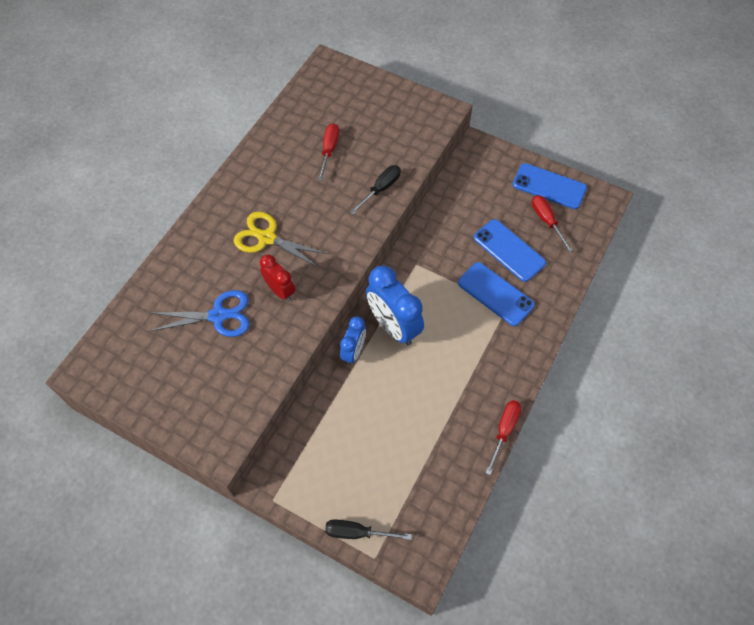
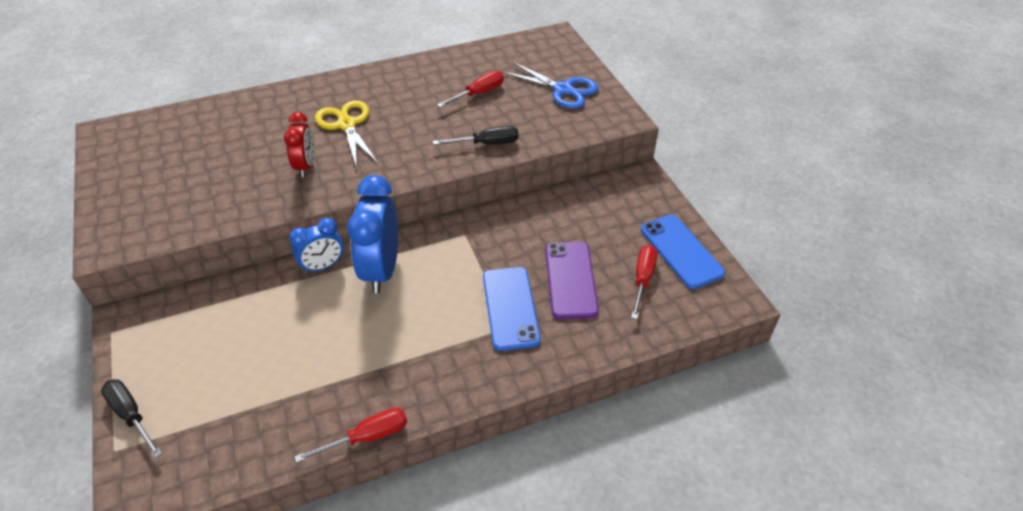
camera: 40 degrees right, 15 degrees down
(218, 316) = (238, 154): blue scissors -> blue scissors (563, 90)
(509, 250) = (570, 280): blue phone -> purple phone

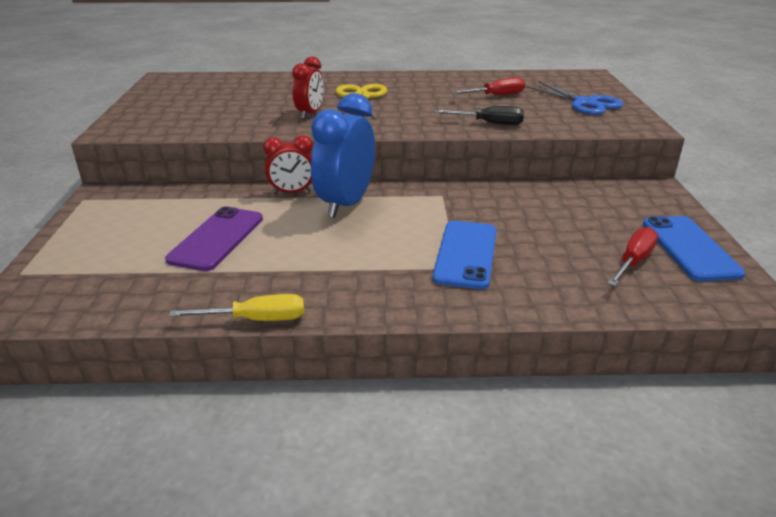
camera: 20 degrees right, 15 degrees down
(131, 415) = (54, 254): black screwdriver -> none
(323, 266) = (292, 192): blue clock -> red clock
(367, 437) = (256, 319): red screwdriver -> yellow screwdriver
(570, 280) = (544, 246): purple phone -> purple phone (217, 238)

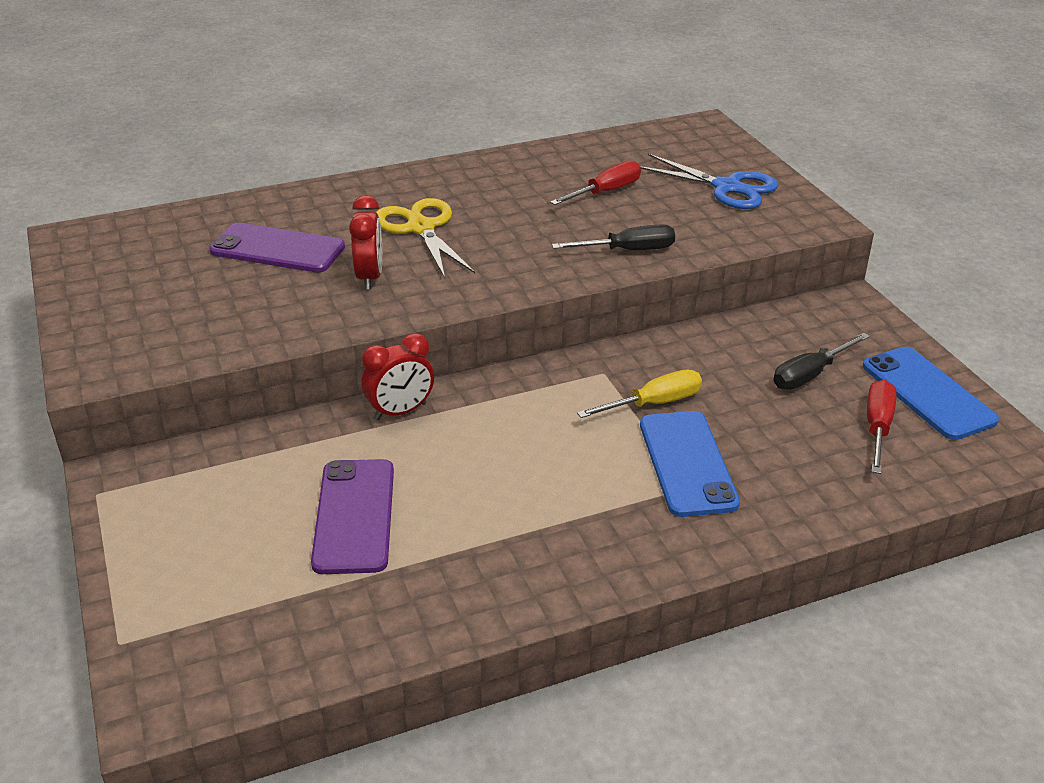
camera: 20 degrees left, 5 degrees up
(256, 319) = (499, 626): yellow screwdriver -> yellow screwdriver (654, 403)
(268, 96) = (277, 249): none -> purple phone
(346, 204) = (488, 416): blue clock -> none
(596, 221) = (810, 375): none -> black screwdriver

